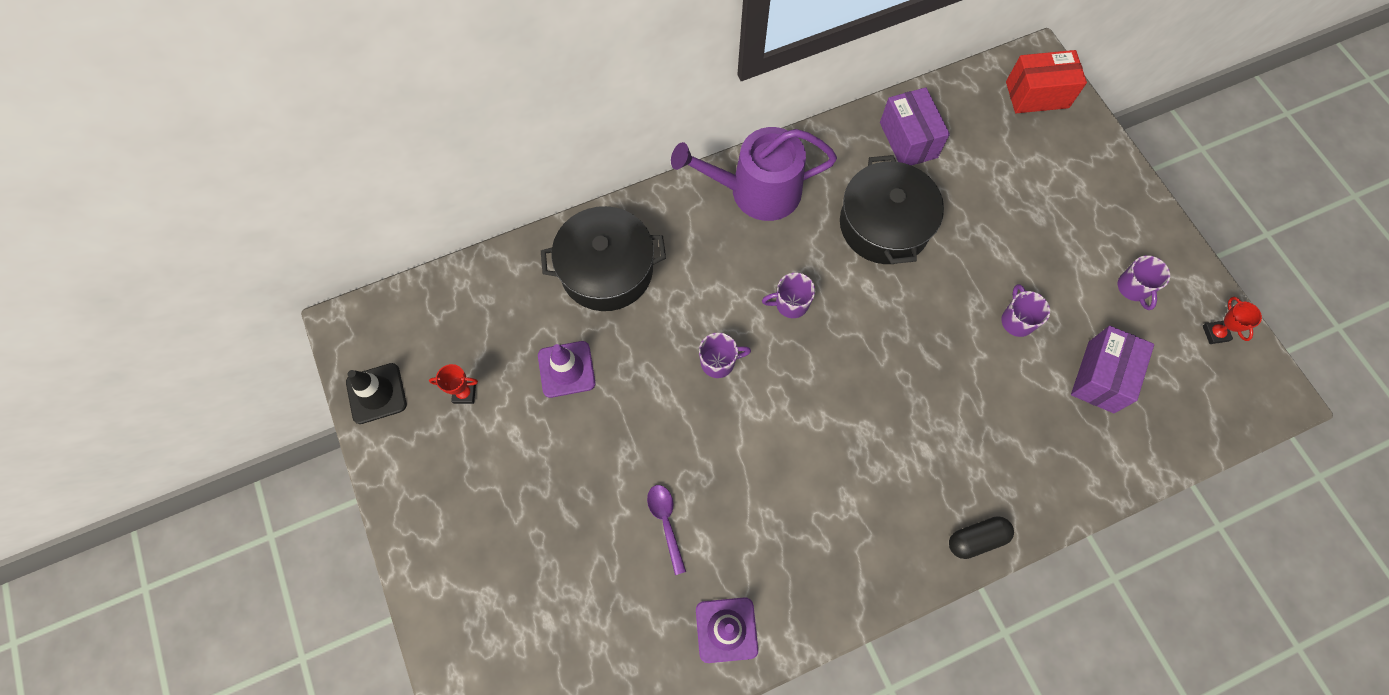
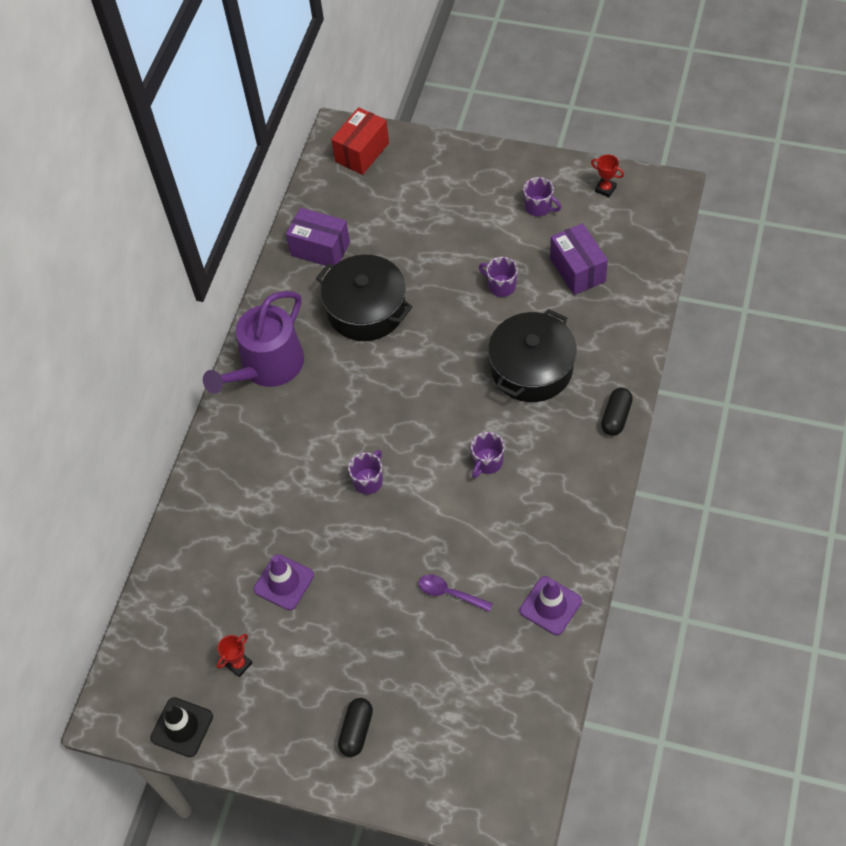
camera: 45 degrees left, 10 degrees down
(474, 544) = (356, 731): none -> black capsule
(606, 270) = (234, 504): black pot -> black pot (531, 368)
(790, 304) = (368, 406): purple mug -> purple mug (487, 462)

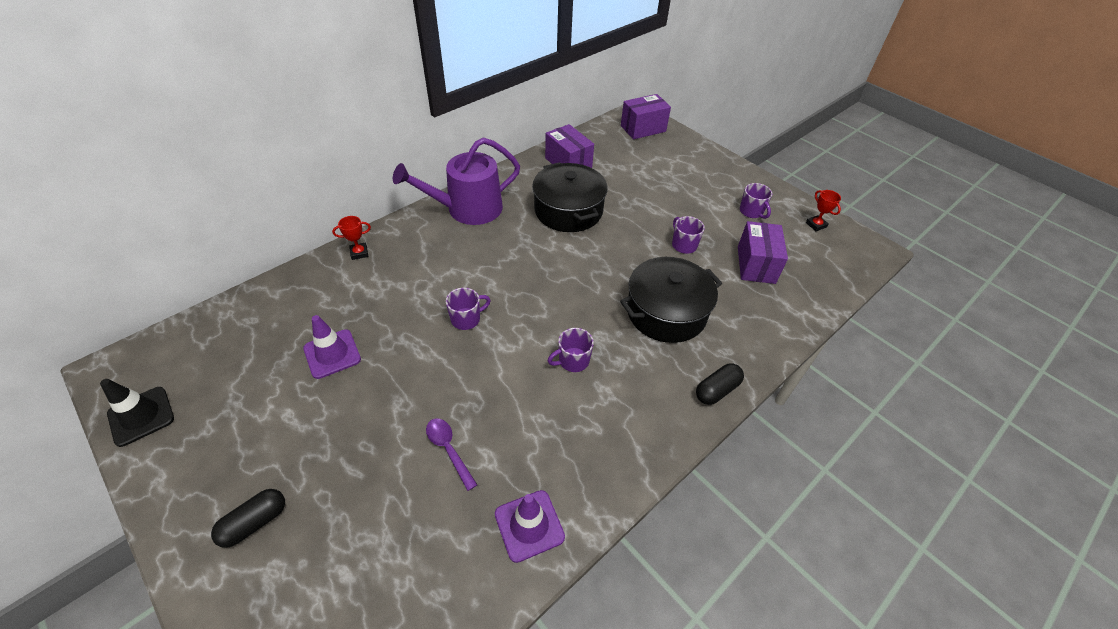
camera: 25 degrees right, 10 degrees down
(239, 664) = (234, 395): red trophy -> red trophy (359, 253)
(362, 152) = (643, 128): red box -> purple box

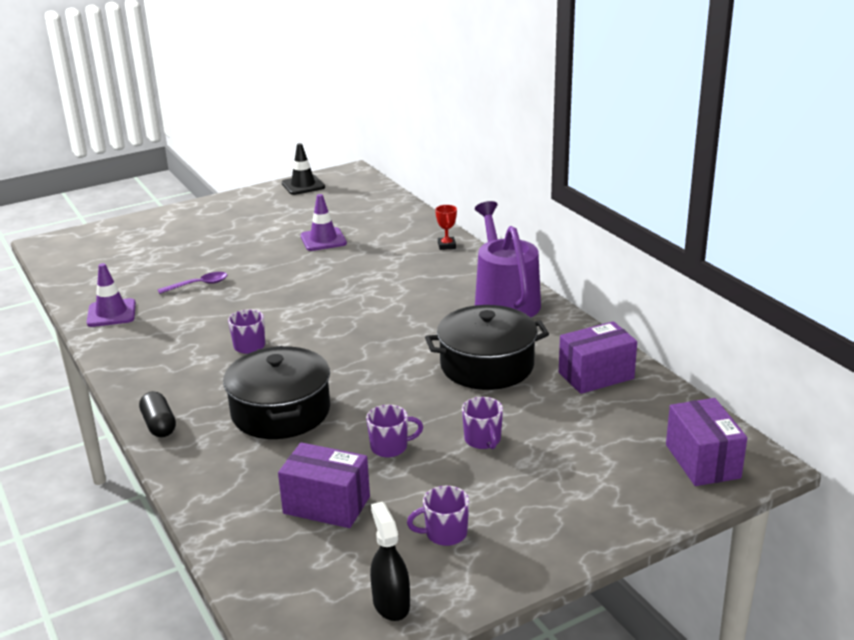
camera: 105 degrees right, 20 degrees down
(255, 522) = (194, 224): black capsule -> none
(466, 319) = (332, 295): purple mug -> purple mug (483, 440)
(816, 225) = (391, 603): red trophy -> black spray bottle

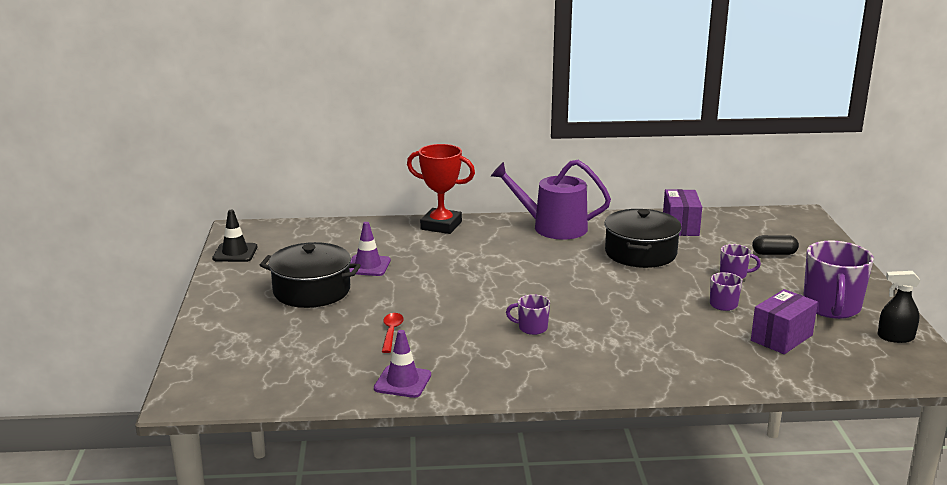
camera: 65 degrees left, 5 degrees down
(159, 425) = (631, 384): black capsule -> black capsule (774, 253)
(198, 285) = (391, 332): purple spoon -> red spoon
(281, 411) = (648, 333): black pot -> black pot (311, 291)
(445, 534) = (831, 308): purple mug -> purple mug, size x2.02
(446, 245) = (441, 225): red trophy -> red trophy, size x2.23
(702, 461) = (794, 225): purple box -> none

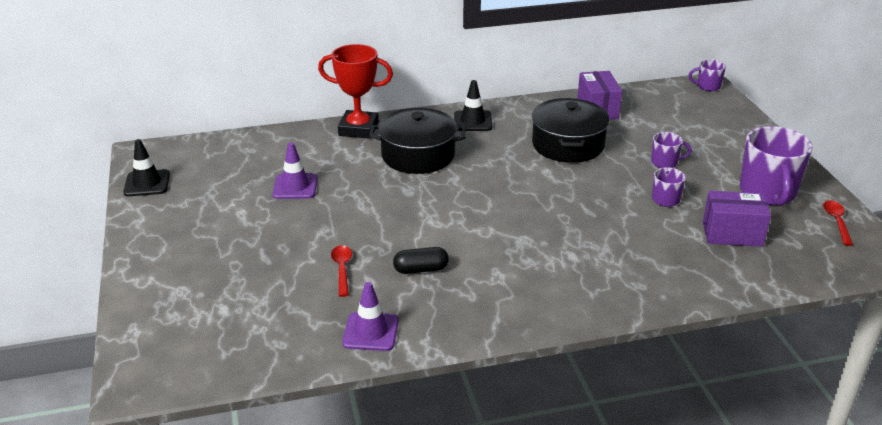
camera: 10 degrees left, 10 degrees up
(311, 291) = (243, 224): black pot -> black pot (418, 155)
(531, 328) = (485, 248): purple mug -> purple mug (707, 86)
(553, 227) = (473, 121): purple watering can -> black traffic cone
(774, 253) = (695, 134): black capsule -> black capsule (421, 269)
(781, 338) = (732, 234): purple box -> purple box turned 60 degrees clockwise
(895, 337) = (836, 222): black spray bottle -> red spoon

